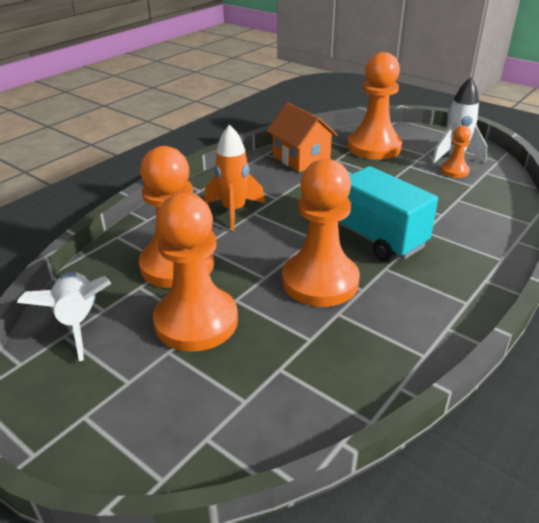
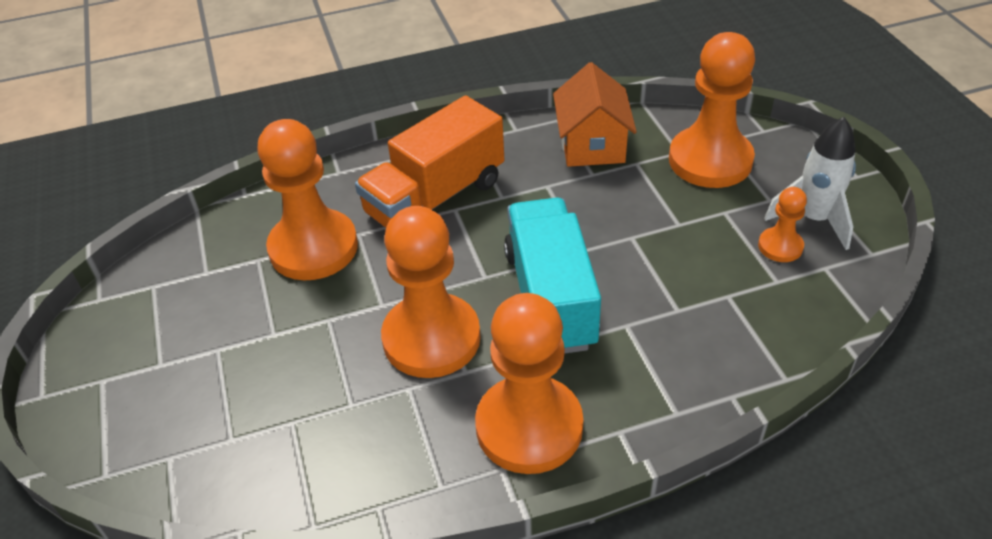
camera: 35 degrees right, 10 degrees up
(78, 322) = (175, 276): white rocket -> none
(196, 321) = (269, 327): orange pawn -> orange pawn (529, 427)
(234, 211) = (435, 198): orange rocket -> orange truck

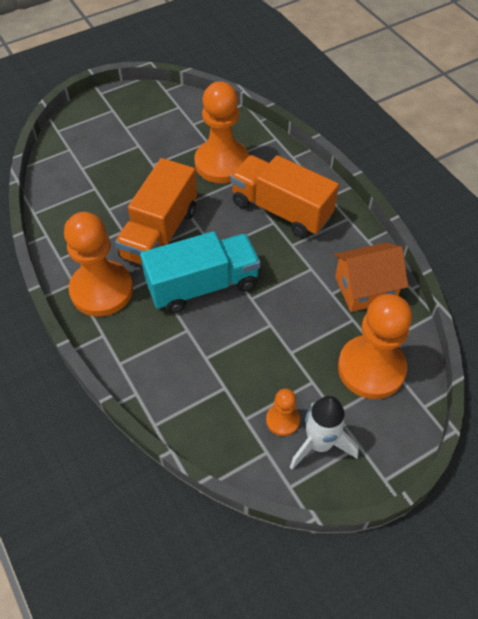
camera: 75 degrees right, 10 degrees up
(431, 338) = (160, 233): orange pawn -> orange truck

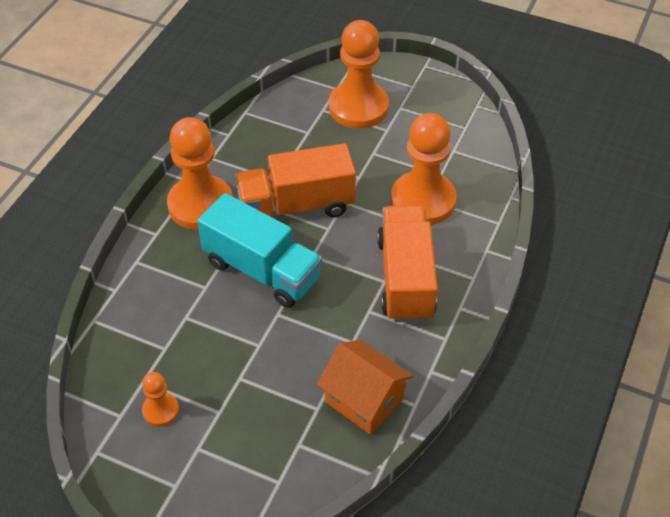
camera: 55 degrees right, 5 degrees down
(319, 444) = (155, 452): white rocket -> none
(371, 368) = (269, 453): orange pawn -> orange pawn (358, 107)

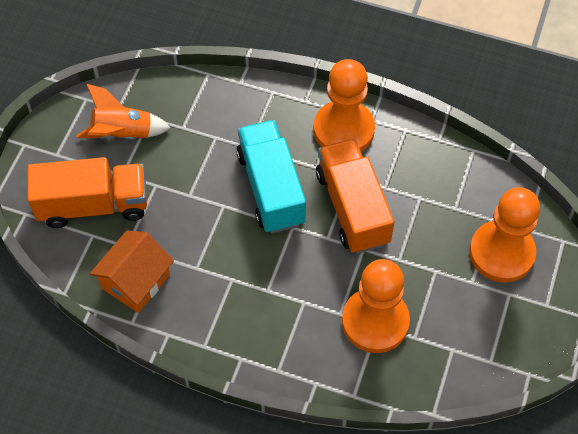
camera: 85 degrees right, 10 degrees up
(160, 410) = (123, 134): orange pawn -> orange rocket
(262, 270) = (271, 188): turquoise truck -> turquoise truck turned 135 degrees clockwise
(405, 279) = (272, 309): orange truck -> orange truck (93, 205)

